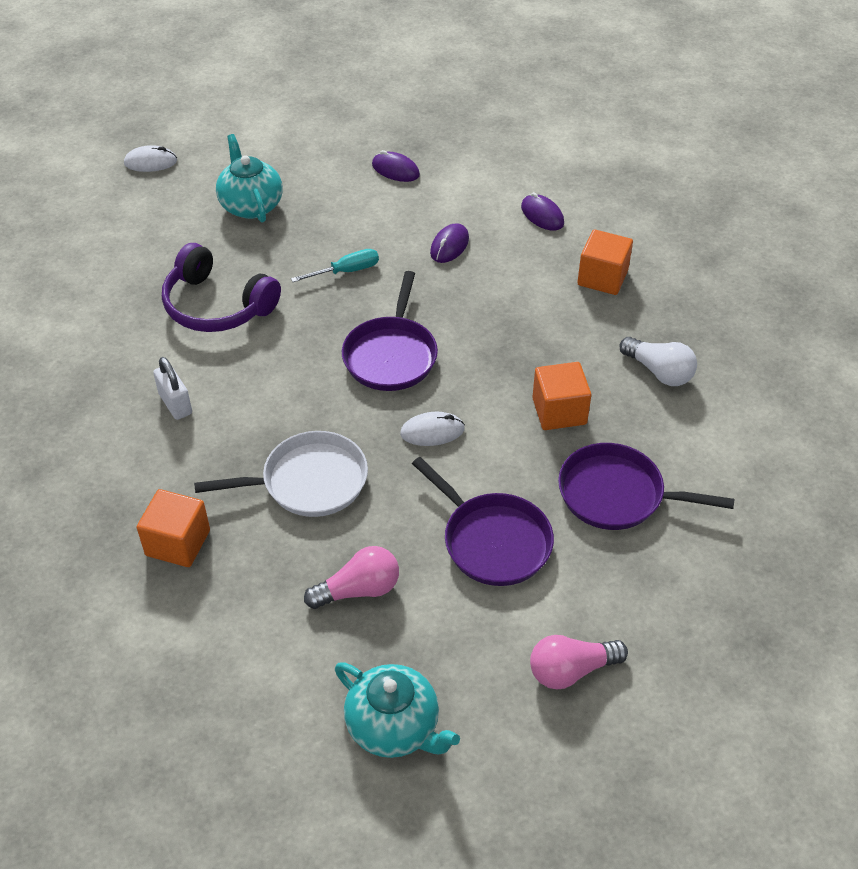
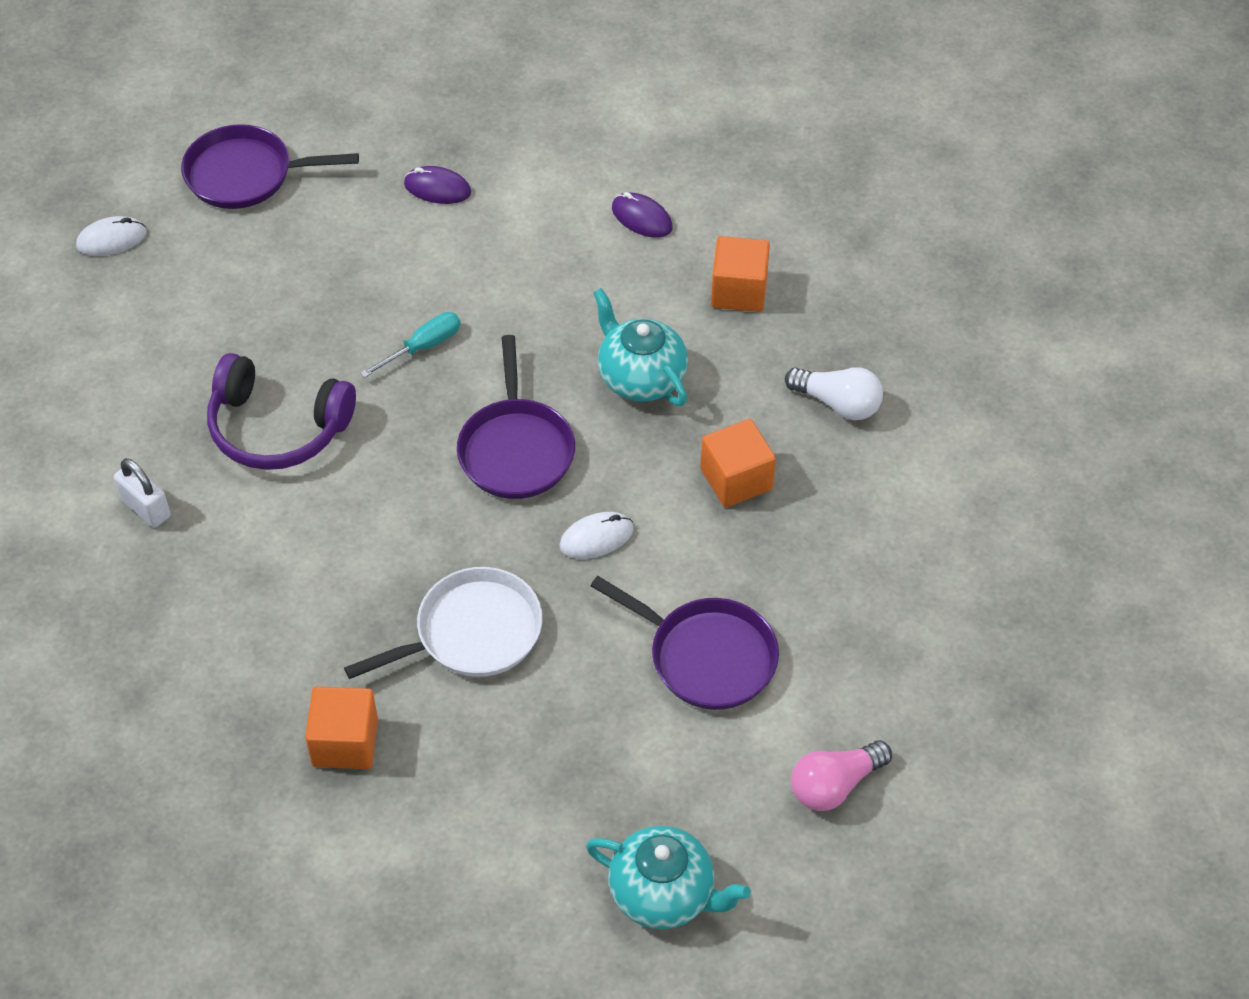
camera: 15 degrees left, 5 degrees up
(175, 404) = (275, 570): white padlock -> white padlock (146, 508)
(251, 205) = (268, 277): turquoise teapot -> turquoise teapot (640, 377)
(358, 590) = (574, 749): pink light bulb -> none
(449, 246) = (540, 285): purple mouse -> none
(617, 494) = (830, 568): purple pan -> purple pan (245, 174)

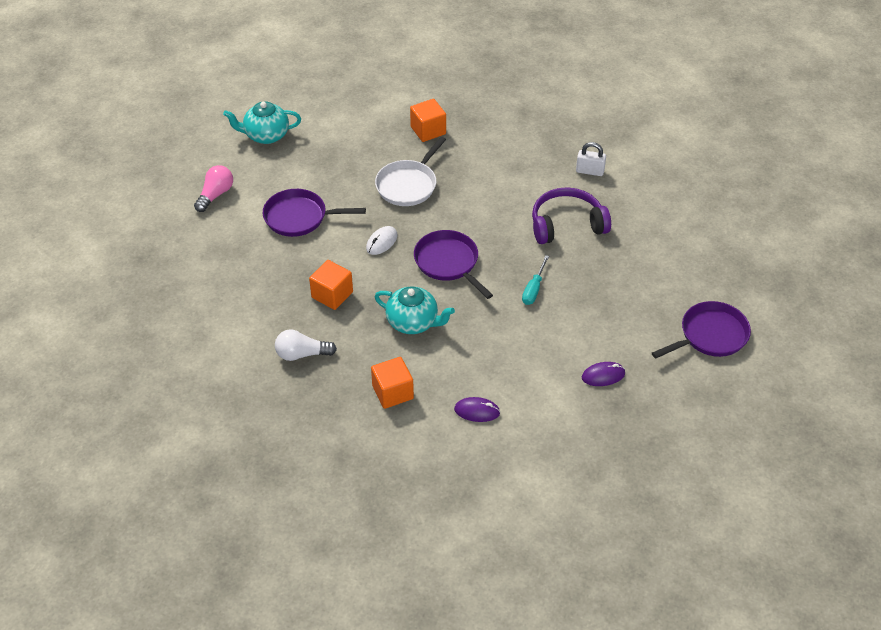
camera: 150 degrees right, 5 degrees down
(111, 239) = (737, 271): white mouse -> none

